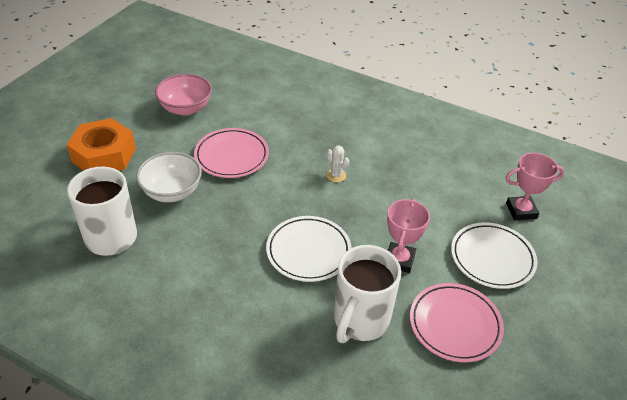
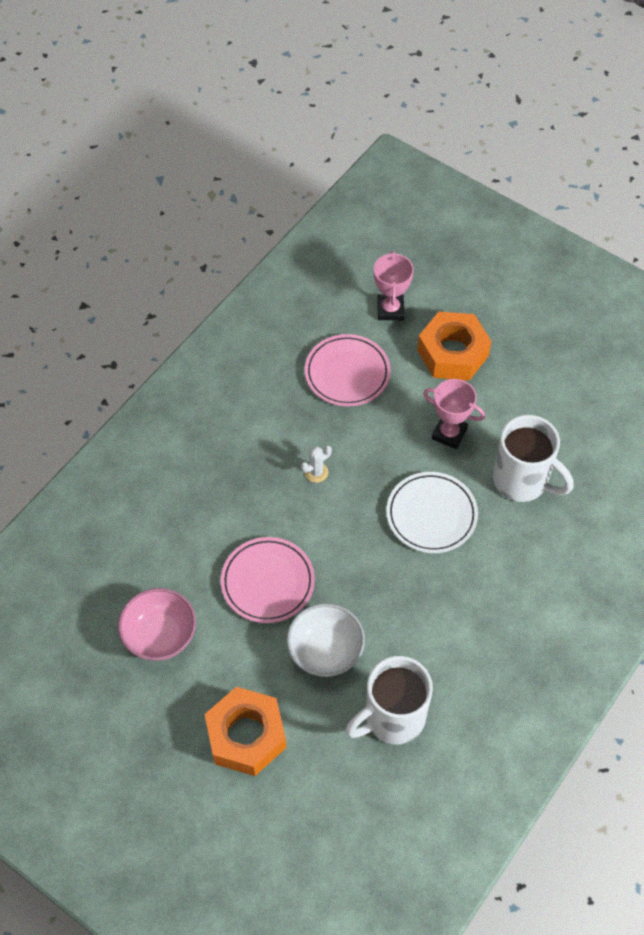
camera: 80 degrees left, 15 degrees up
(455, 325) = (530, 404): pink plate -> pink plate (347, 373)
(492, 258) = (452, 353): white plate -> orange nut

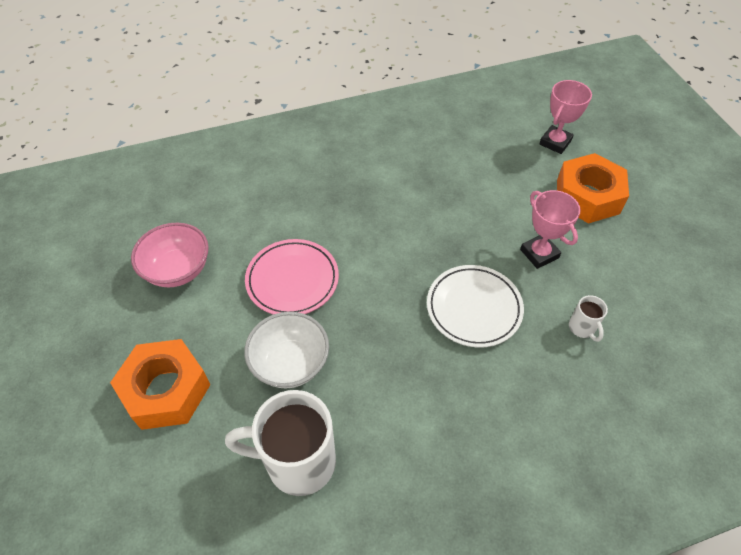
camera: 35 degrees right, 5 degrees down
(316, 472) = (401, 222): white cactus -> none
(347, 373) = (484, 167): pink plate -> none
(522, 481) = (582, 328): white mug -> white mug, size x0.45

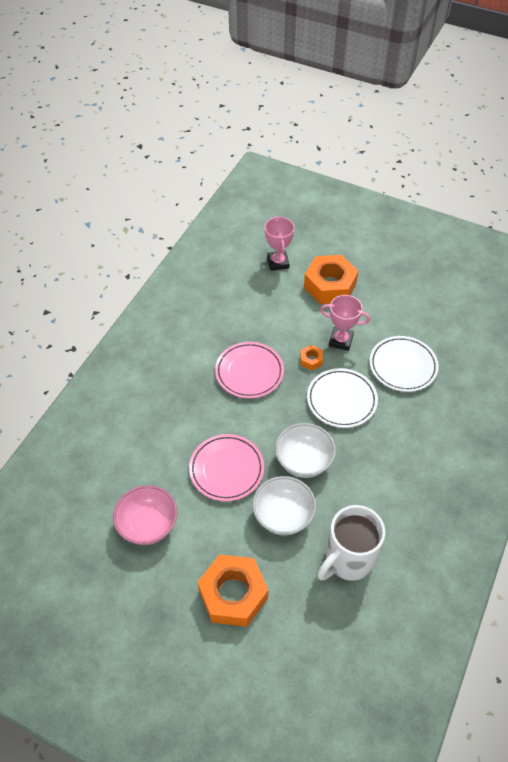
camera: 45 degrees left, 0 degrees up
(369, 332) = (304, 461): none -> white bowl
(413, 215) = (249, 372): none -> pink plate
(486, 248) = (311, 360): none -> orange nut
(582, 328) = (403, 366): white mug -> white plate

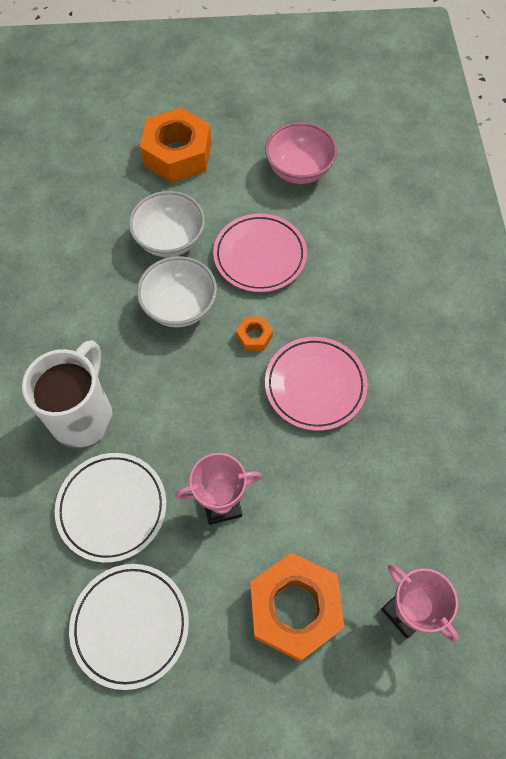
camera: 150 degrees right, 10 degrees up
(311, 360) = (246, 448): orange nut -> orange nut (254, 336)
(341, 400) = (174, 407): white plate -> white plate (130, 625)
(348, 559) = (81, 231): white mug -> white mug (83, 415)

